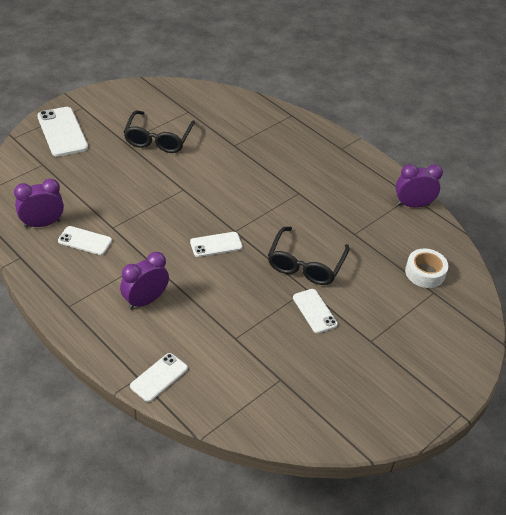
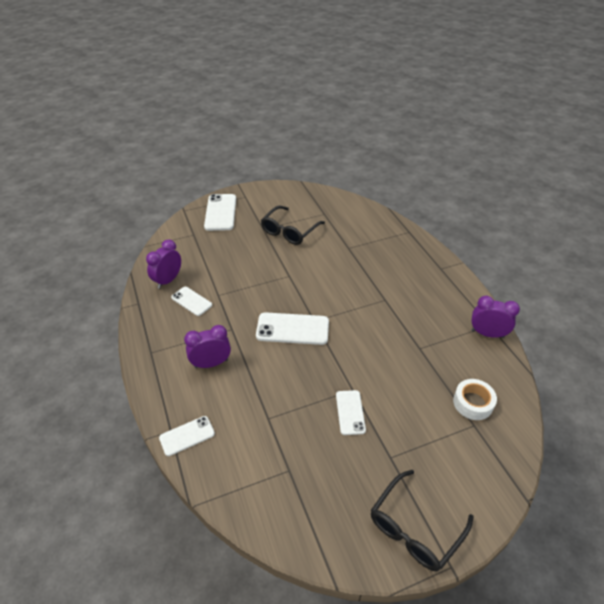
camera: 25 degrees right, 0 degrees up
(42, 224) = (168, 280): purple clock -> purple clock turned 60 degrees counterclockwise
(216, 245) = (292, 329): white phone -> white phone, size x1.64
(305, 264) = (361, 366): black glasses -> black glasses (414, 528)

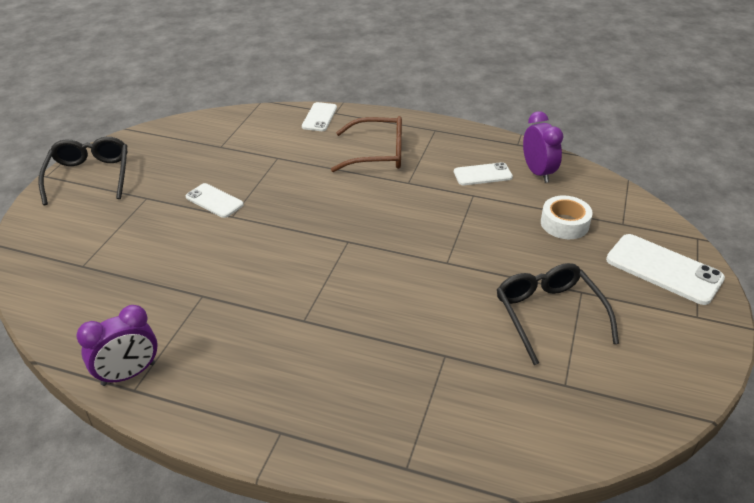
camera: 130 degrees right, 5 degrees down
(211, 363) = (378, 154): purple clock -> brown glasses
(292, 329) = (356, 219): white phone -> none
(473, 403) = (96, 283): white tape -> white tape (564, 224)

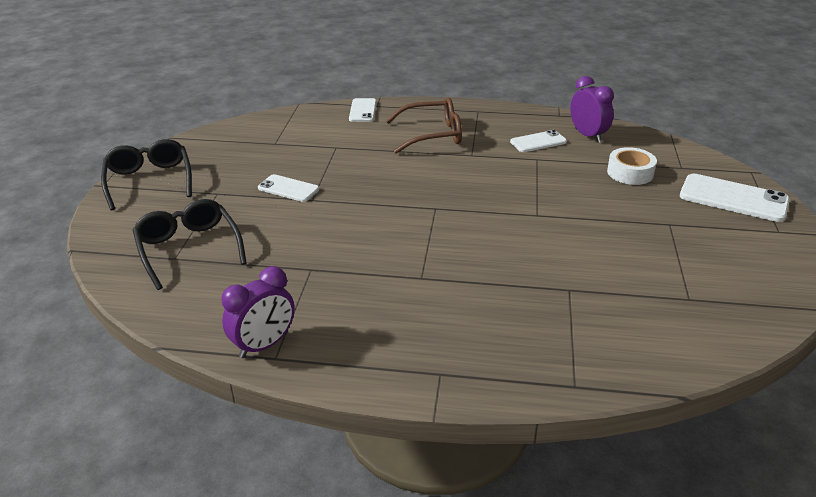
camera: 10 degrees left, 5 degrees down
(548, 314) = (648, 245): black glasses -> black glasses (188, 248)

